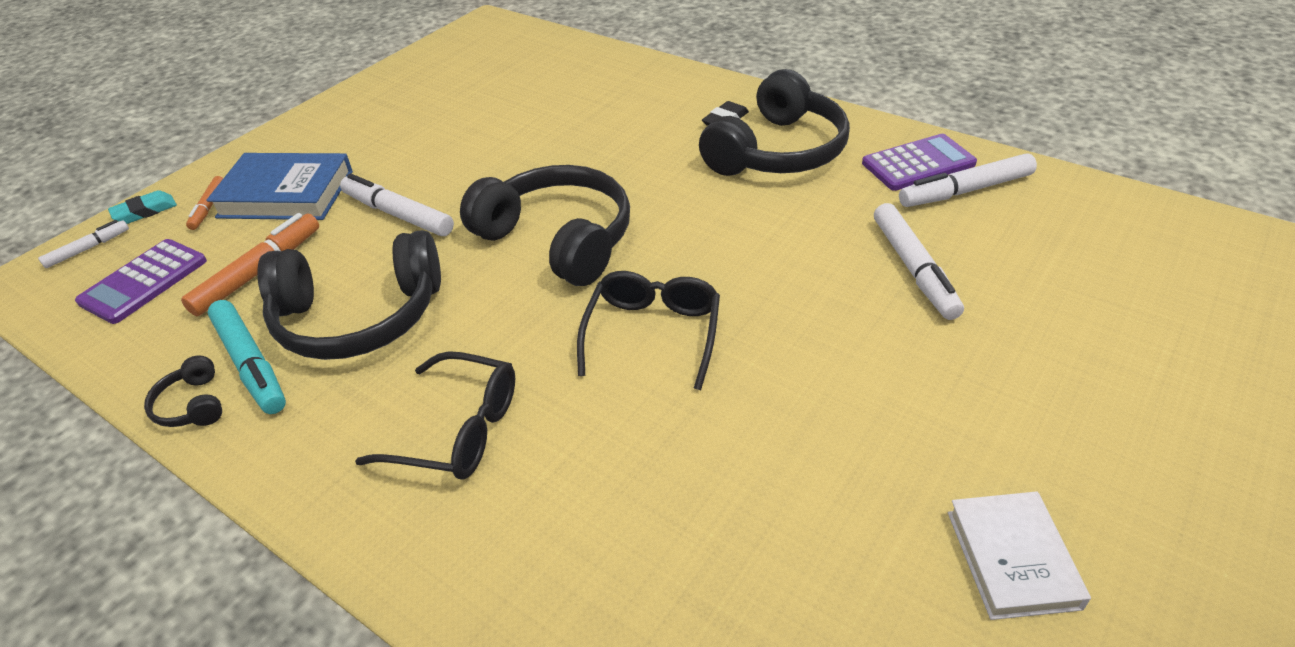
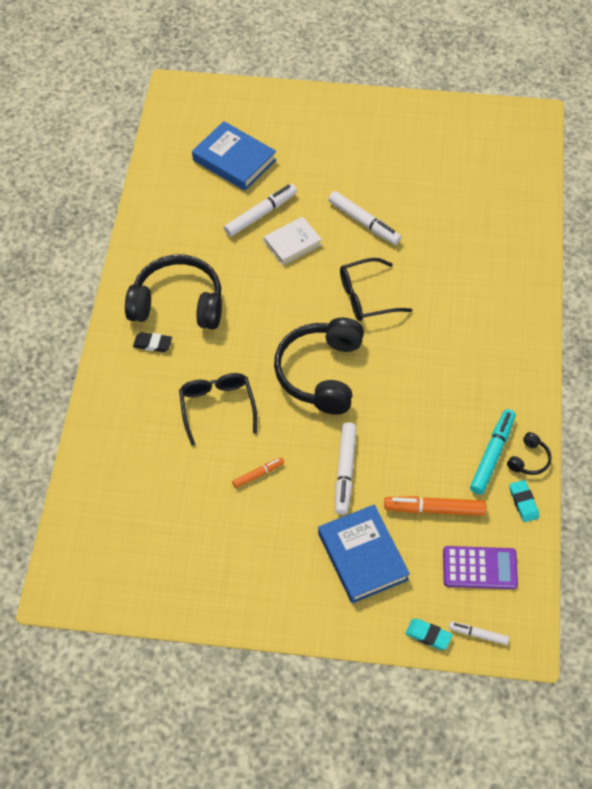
camera: 120 degrees left, 15 degrees up
(151, 365) = (523, 502): none -> turquoise eraser
(208, 207) = (402, 595): orange marker -> orange marker (258, 474)
(359, 317) = (433, 429): black headphones -> none
(458, 430) = (468, 340): black glasses -> black glasses (217, 407)
(918, 164) = (161, 234): purple calculator -> none
(965, 190) = (179, 209): white marker -> white marker (364, 222)
(1012, 559) = (409, 153): white book -> white book (292, 243)
(1067, 274) = (234, 160): none -> blue book

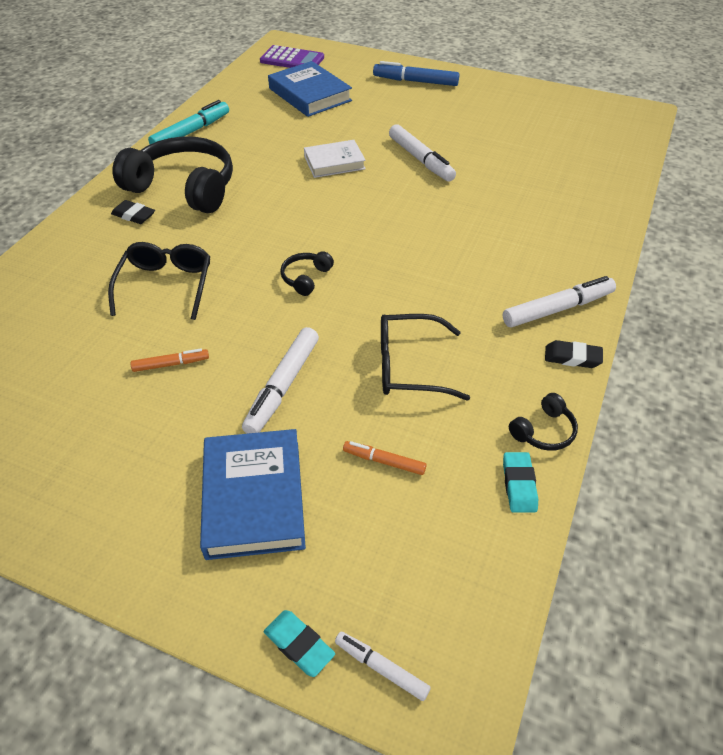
camera: 15 degrees right, 10 degrees down
(261, 214) = (313, 136): white marker -> white marker (558, 309)
(321, 373) = (306, 278): black headphones -> black headphones, size x0.42
(324, 119) = (415, 81): none -> blue marker
(366, 297) = (394, 220): black glasses -> black glasses (409, 366)
(434, 509) = (384, 461): orange marker -> orange marker, size x0.57
(479, 568) = (421, 561): purple calculator -> purple calculator (292, 59)
(492, 455) = (492, 413): turquoise marker -> turquoise marker (191, 132)
(534, 396) = (572, 357): none -> black eraser

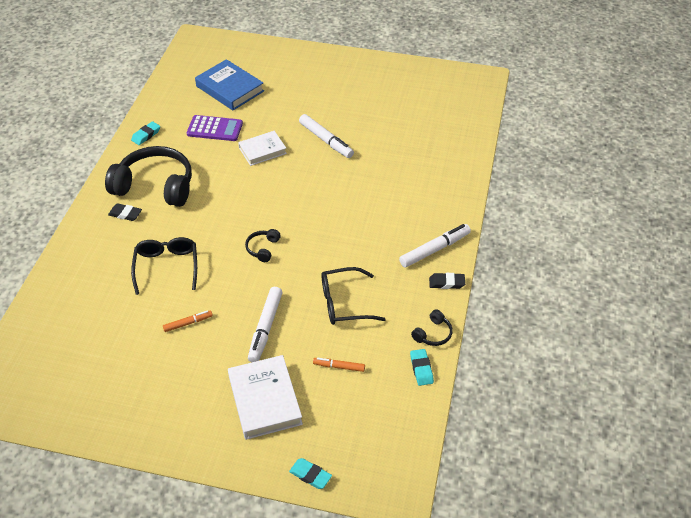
camera: 10 degrees left, 0 degrees up
(191, 132) = (146, 135): turquoise marker -> turquoise eraser
(254, 498) = (265, 400): blue book -> white book
(292, 59) = (207, 54): purple calculator -> purple calculator (215, 129)
(381, 668) = (357, 479): white marker -> none
(415, 81) = (310, 66): blue marker -> none

